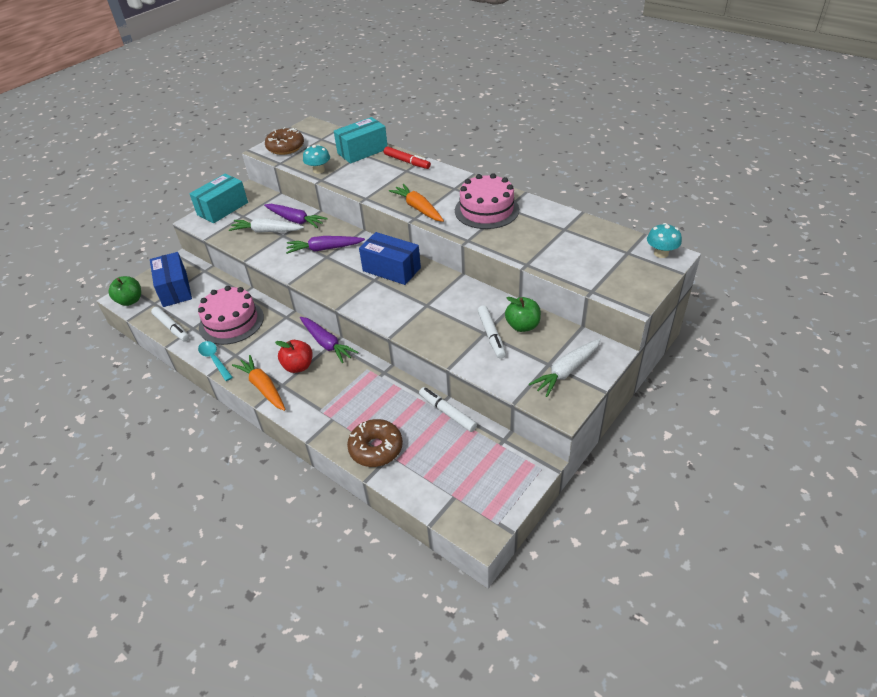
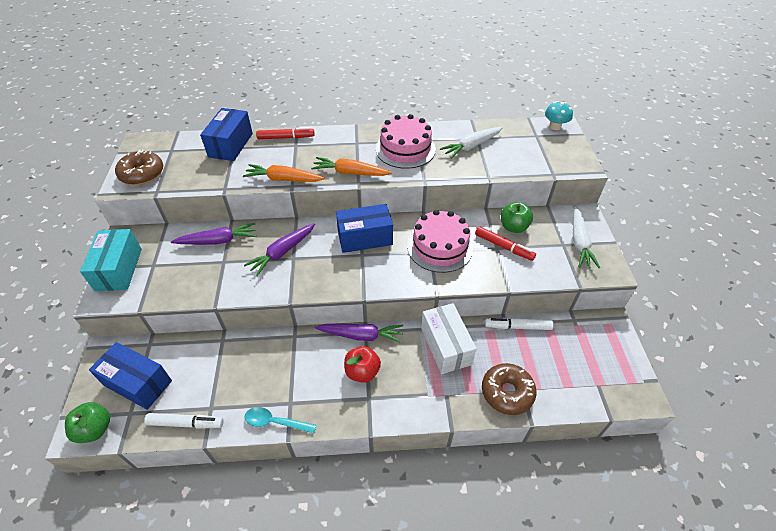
camera: 45 degrees left, 5 degrees up
(231, 322) = (246, 375): pink cake -> pink cake (440, 247)
(263, 387) = (355, 413): orange carrot -> orange carrot (284, 179)
(267, 231) = (201, 266): white carrot -> white carrot (471, 146)
(318, 170) = (210, 181): turquoise mushroom -> none
(362, 151) = (231, 145): turquoise box -> blue box
(374, 388) = (446, 346): none -> white box
(491, 335) = (504, 247): white marker -> red marker

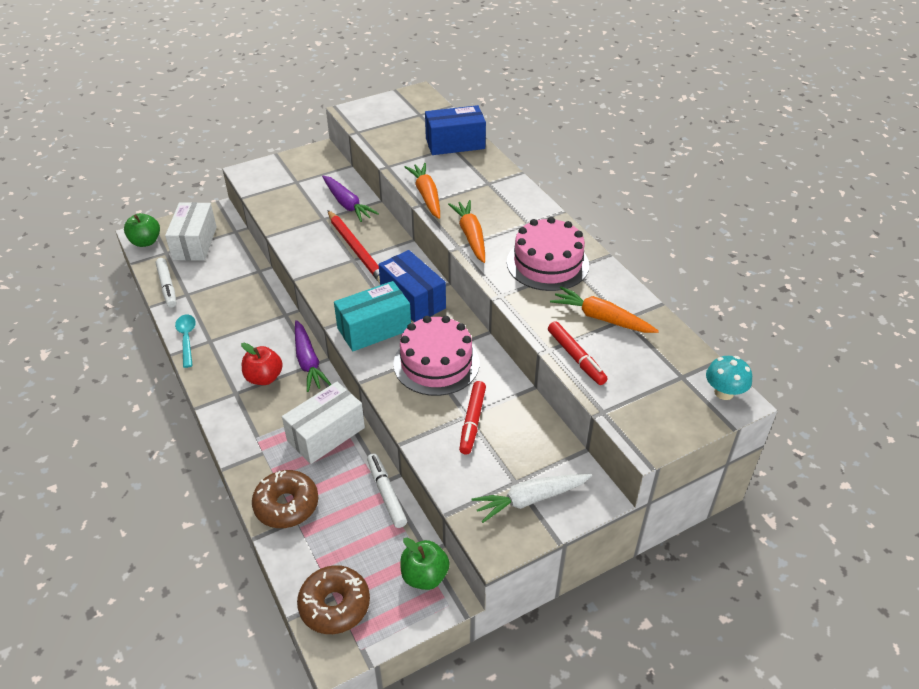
camera: 65 degrees right, 5 degrees down
(119, 269) = (281, 166): turquoise box -> turquoise box (374, 329)
(138, 383) = (195, 243): blue box -> white box
(142, 174) = (375, 114): brown donut -> brown donut (334, 605)
(282, 252) = (356, 250): purple carrot -> red pencil
(286, 137) = (496, 172): red marker -> red marker (576, 357)
(471, 146) = (601, 318): white carrot -> orange carrot
(513, 227) = (515, 423): green apple -> green apple (424, 576)

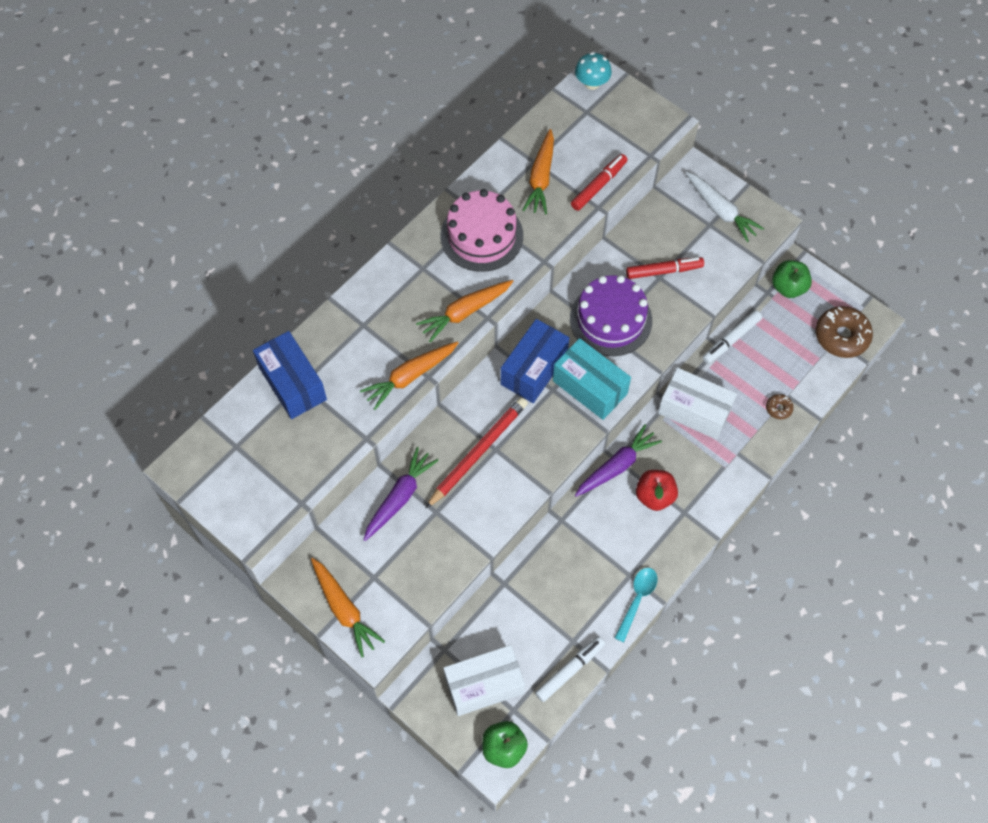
camera: 110 degrees left, 20 degrees up
(187, 339) = (637, 600): turquoise spoon -> turquoise spoon turned 150 degrees clockwise
(284, 166) = (344, 609): none -> orange carrot
(286, 505) = (778, 408): brown donut -> brown donut, size x0.47
(436, 363) = (610, 319): pink cake -> purple cake

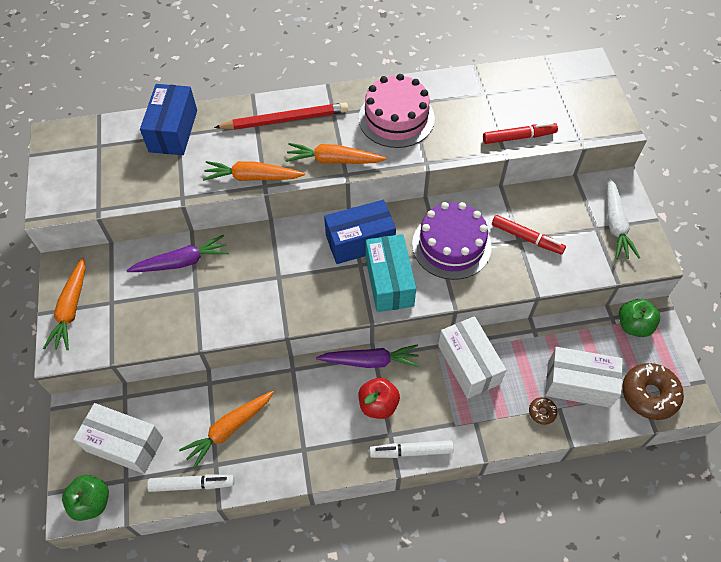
camera: 40 degrees right, 5 degrees down
(478, 452) = (264, 270): red pencil -> red pencil (285, 120)
(541, 178) = (478, 106): orange carrot -> orange carrot (229, 429)
(592, 83) = (579, 67): turquoise mushroom -> none
(637, 600) = (291, 472): turquoise spoon -> none
(731, 340) = (548, 332): white marker -> white marker (411, 451)
(786, 366) = (578, 384): none -> white box

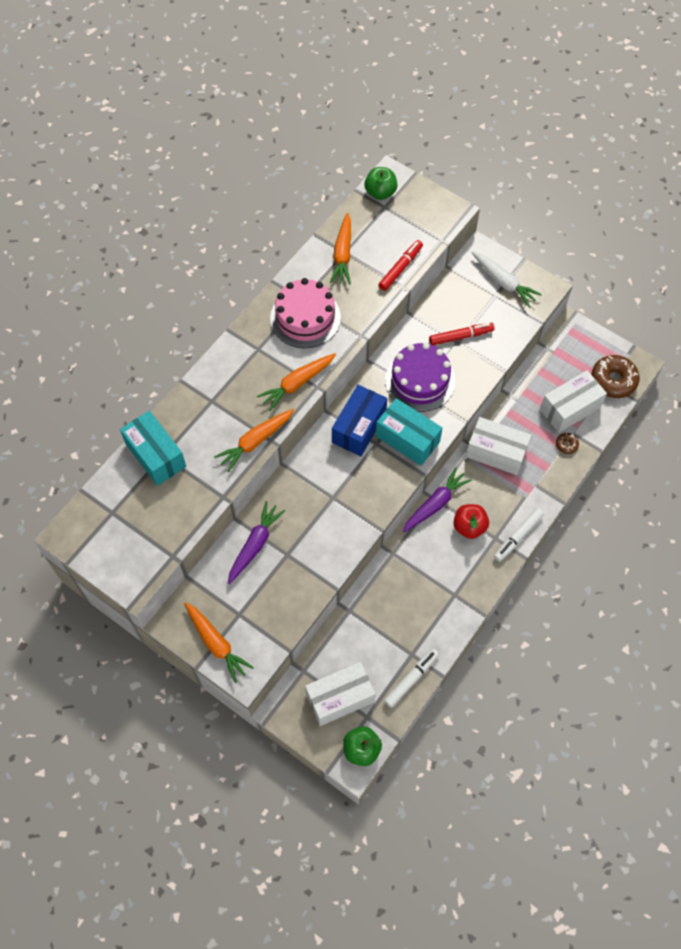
camera: 45 degrees left, 5 degrees up
(173, 131) = (156, 455): blue box -> turquoise box
(229, 429) = (395, 626): orange carrot -> orange carrot (343, 254)
(285, 120) = (228, 381): red pencil -> none
(633, 325) = (565, 343): green apple -> green apple (380, 192)

